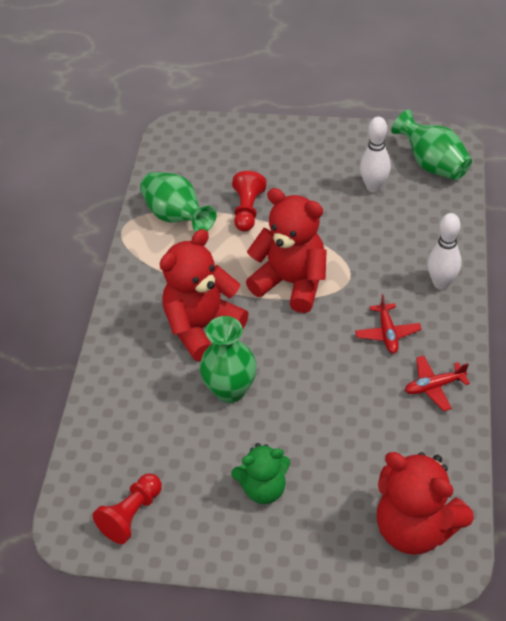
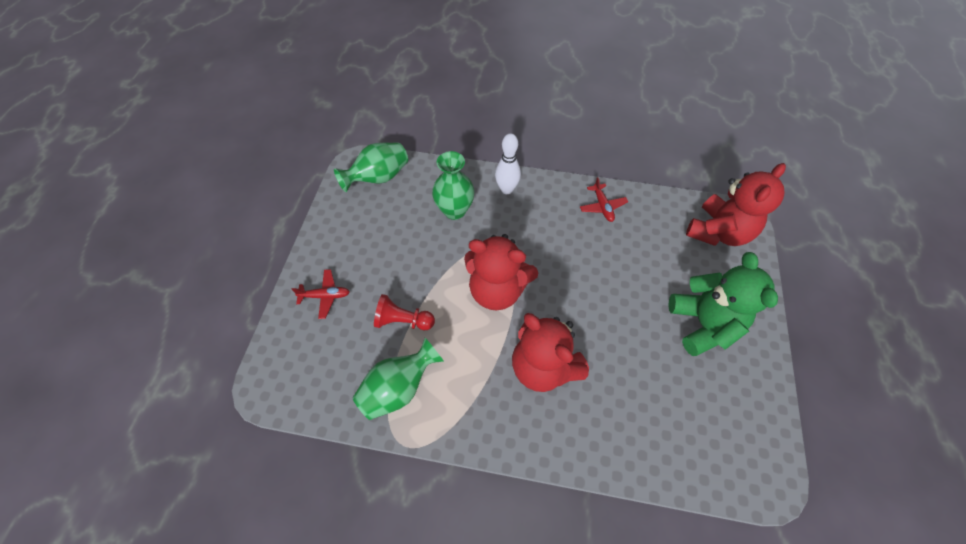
camera: 90 degrees left, 10 degrees up
(131, 515) = (744, 429): red pawn -> none
(230, 390) = (612, 344): green vase -> green vase (454, 210)
(263, 488) = (703, 324): green teddy bear -> green teddy bear, size x1.63
(291, 283) = (497, 290): red teddy bear -> red teddy bear turned 105 degrees counterclockwise
(374, 187) = (395, 219): white bowling pin -> none
(387, 333) = (553, 228): red plane -> red plane (325, 296)

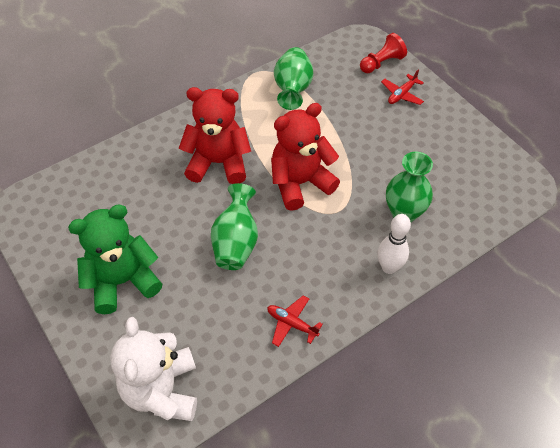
camera: 135 degrees right, 5 degrees down
(379, 177) = (495, 189): green vase -> green vase (236, 242)
(403, 320) = (336, 119): red pawn -> red pawn (381, 63)
(703, 324) = (122, 281): green teddy bear -> green teddy bear turned 120 degrees clockwise
(718, 232) = (162, 390): red teddy bear -> white teddy bear

